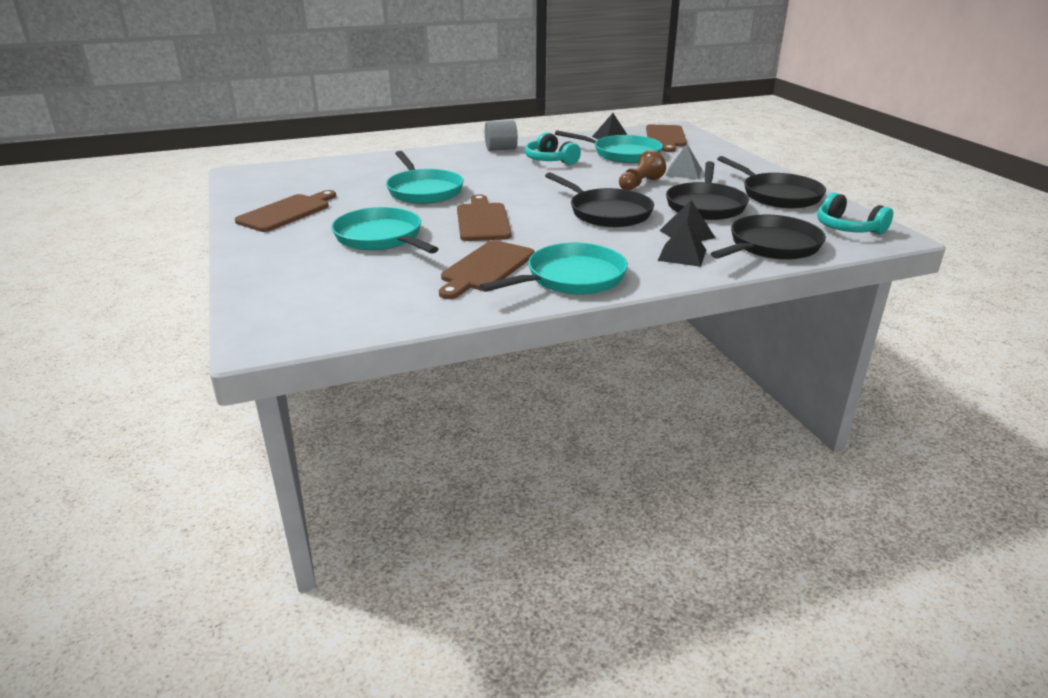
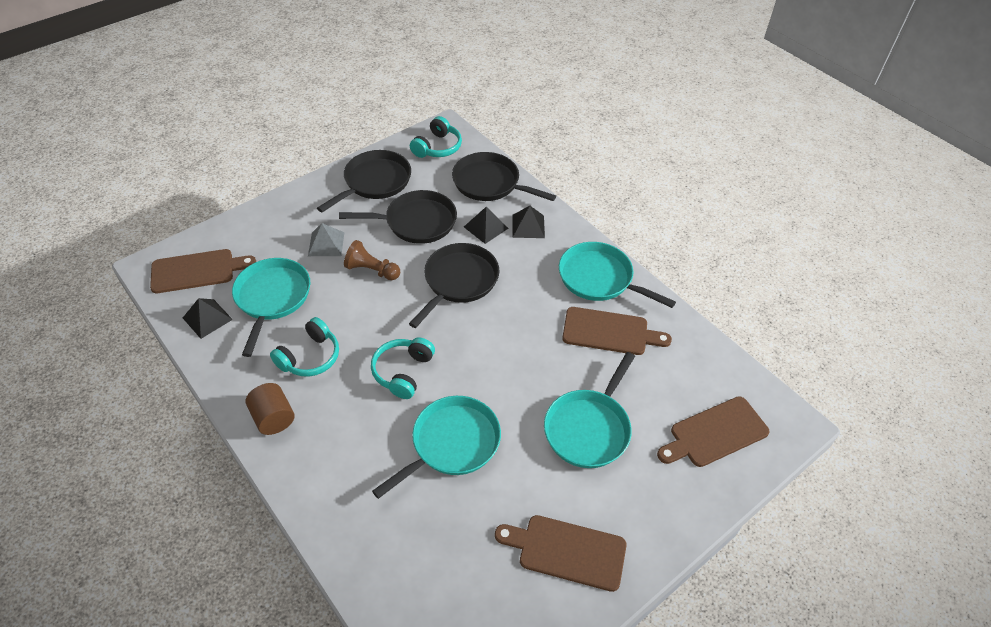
camera: 110 degrees left, 20 degrees up
(482, 220) = (514, 364): brown cutting board -> brown cutting board (715, 433)
(501, 149) = (273, 418): grey cylinder -> brown cylinder
(510, 183) = (403, 372): none -> turquoise headphones

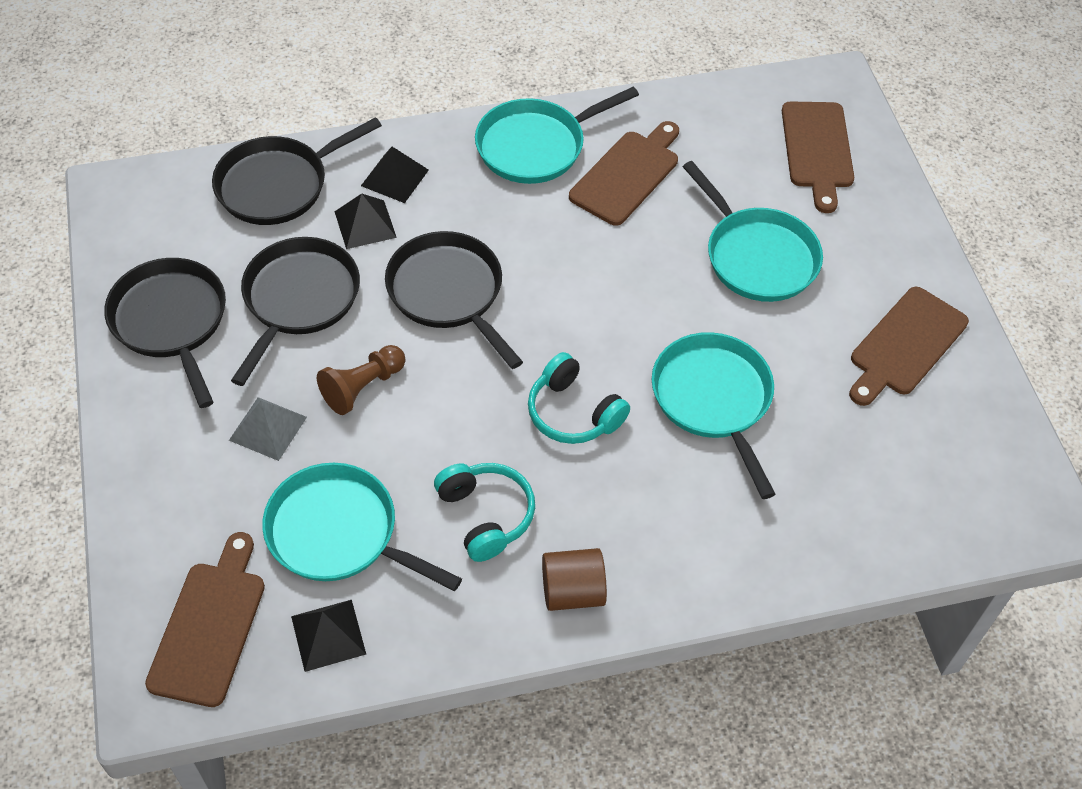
camera: 65 degrees left, 5 degrees up
(437, 147) = (150, 215): turquoise headphones -> none

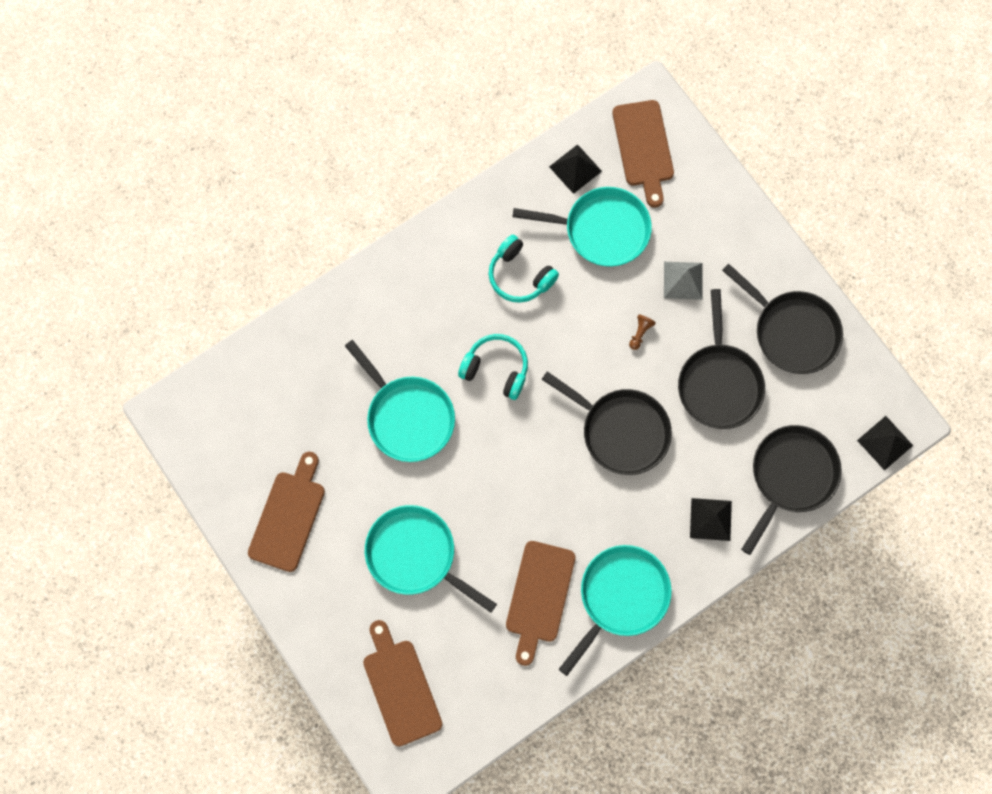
camera: 160 degrees right, 20 degrees up
(362, 387) = (640, 333): brown pawn -> brown pawn, size x0.55
(365, 224) = (709, 466): black pyramid -> black pyramid (885, 443)
(572, 592) = (448, 248): brown cylinder -> none

